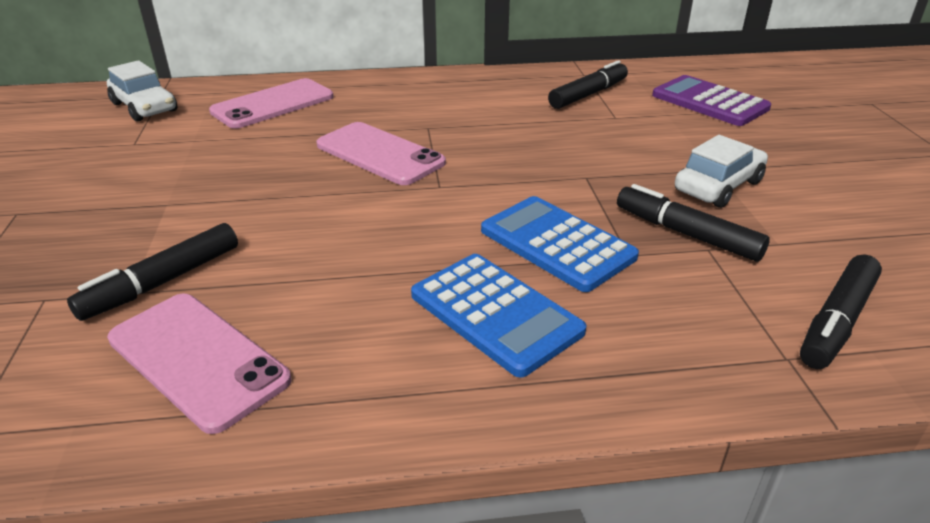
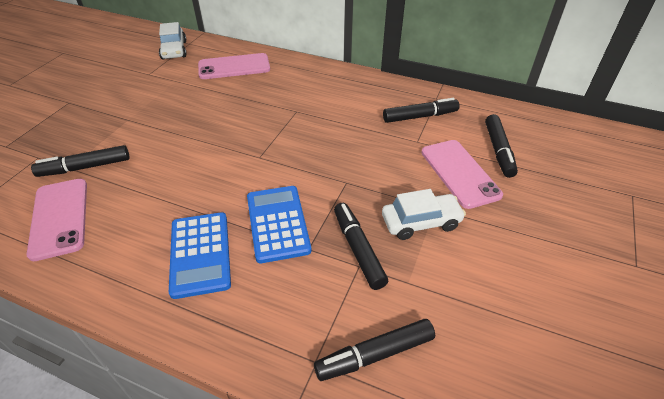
camera: 30 degrees right, 10 degrees up
(379, 154) = (252, 122): pink phone -> pink phone (459, 173)
(709, 102) = (498, 150): purple calculator -> black marker

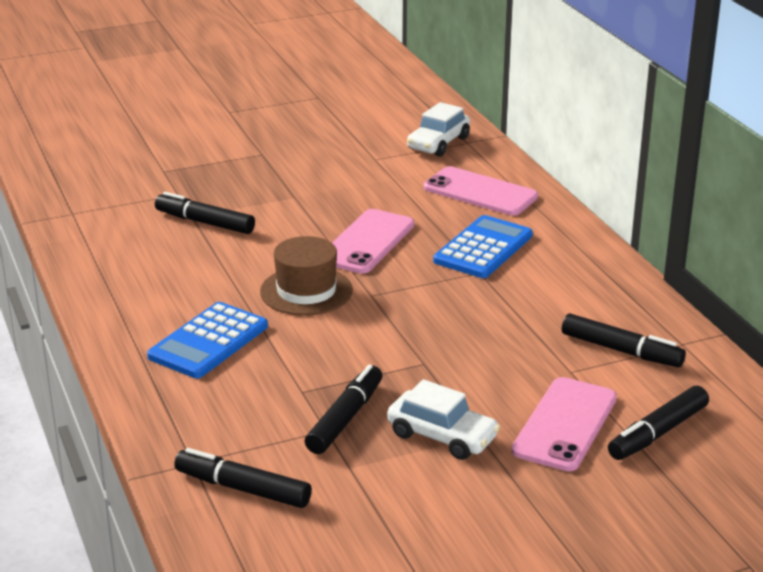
camera: 45 degrees right, 15 degrees down
(59, 218) = (138, 253): pink phone -> pink phone (367, 242)
(217, 177) = (306, 291): none -> brown hat
(278, 223) = (305, 357): blue calculator -> blue calculator (483, 248)

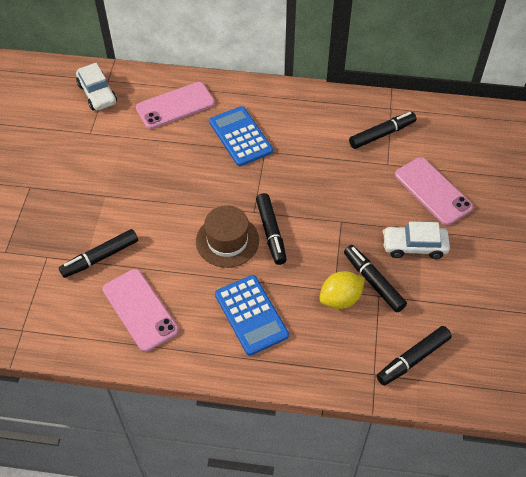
camera: 60 degrees left, 25 degrees up
(292, 400) = (340, 299): none -> yellow lemon
(367, 242) = (192, 185): pink phone -> pink phone (140, 310)
(442, 436) = (414, 246): white car -> white car turned 150 degrees counterclockwise
(658, 433) = (460, 159): black marker -> black marker (271, 232)

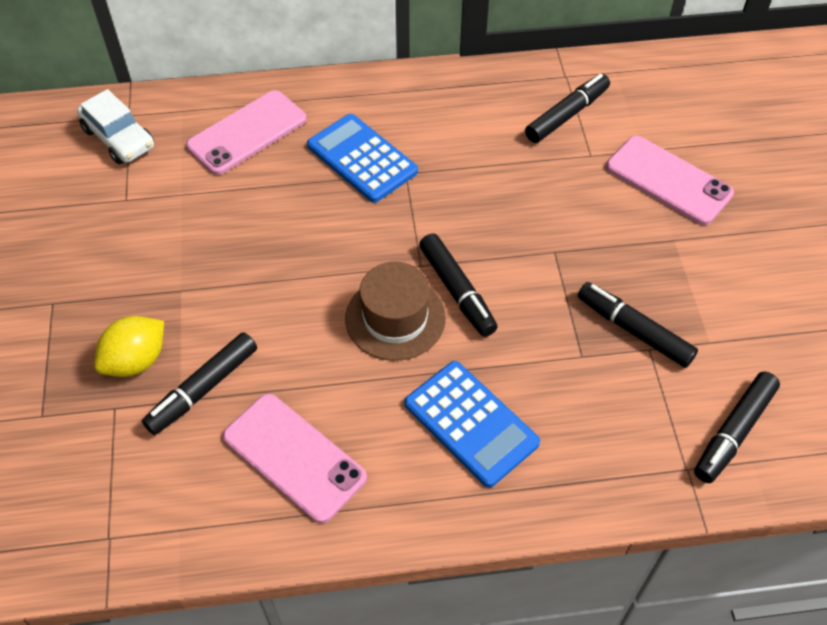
camera: 15 degrees left, 0 degrees up
(340, 299) = (595, 367): yellow lemon -> yellow lemon (136, 361)
(414, 246) = (672, 265): white car -> none

